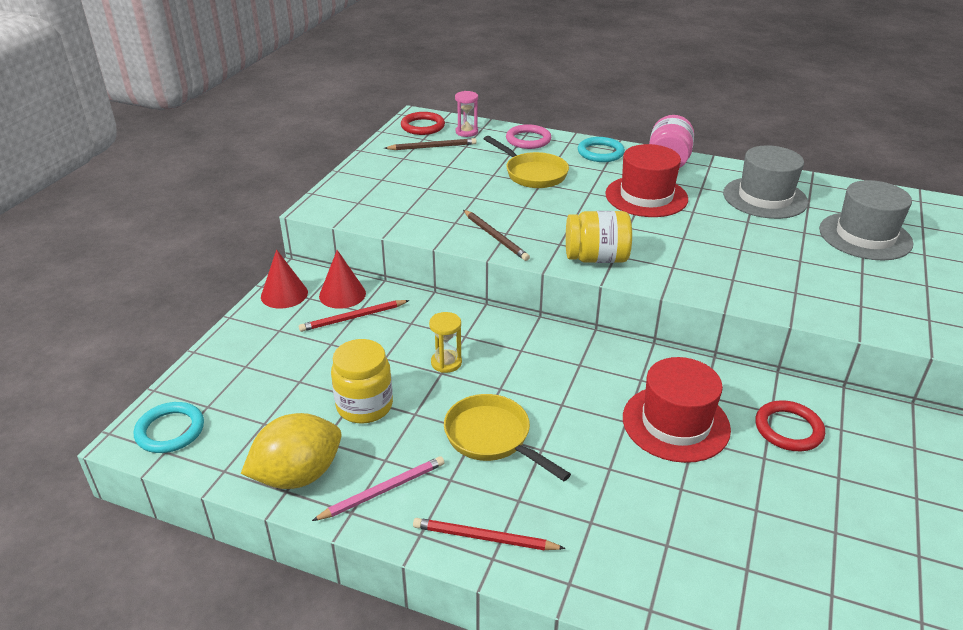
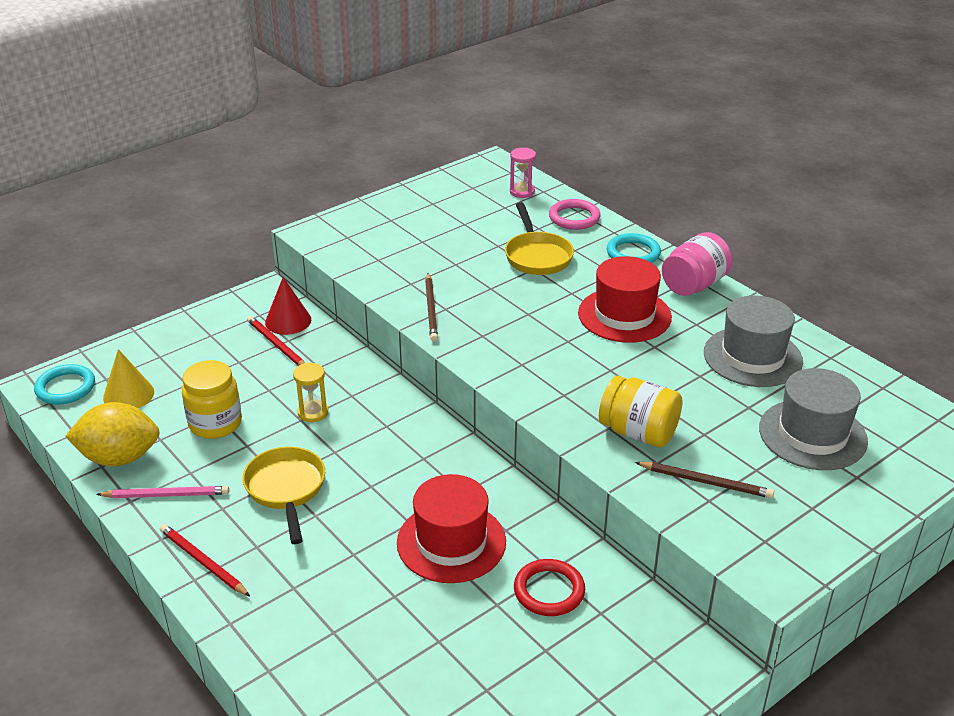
camera: 30 degrees right, 0 degrees up
(248, 412) = (128, 395): none -> yellow cone
(284, 294) = (242, 304): red cone -> none
(353, 318) = (277, 345): red pencil -> red pencil turned 45 degrees clockwise
(422, 126) = (486, 174): red ring -> none
(432, 147) = (472, 199): brown pencil -> brown pencil (706, 482)
(596, 258) = (500, 361): yellow jar -> yellow jar (638, 432)

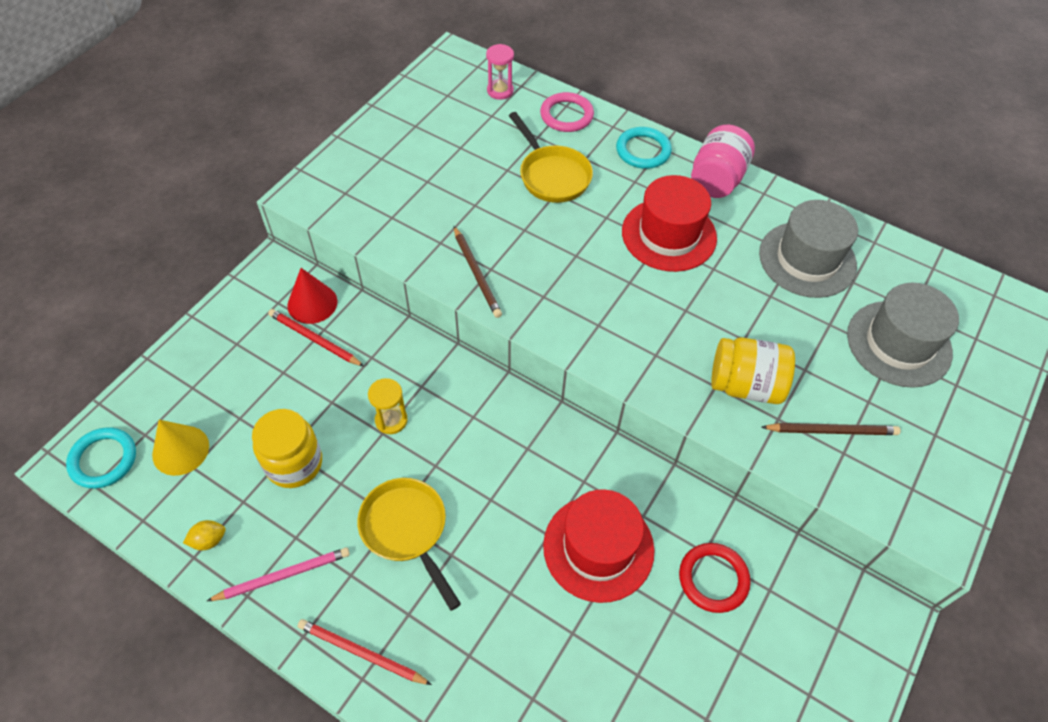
camera: 20 degrees left, 20 degrees up
(119, 458) = (209, 540): yellow lemon -> yellow lemon, size x0.41

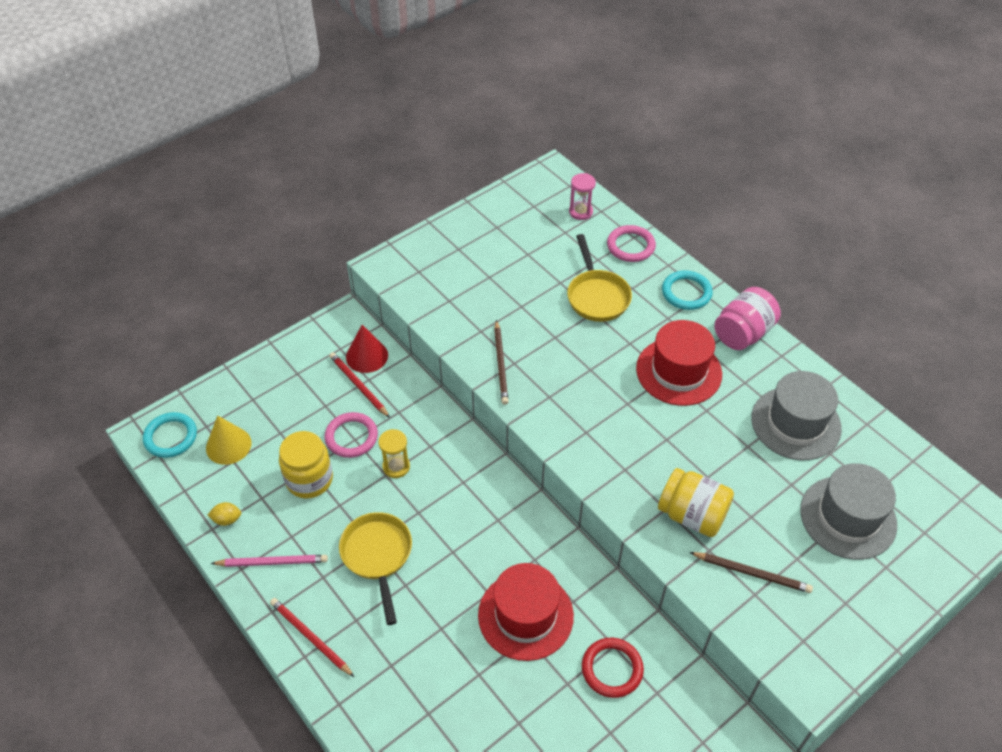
camera: 20 degrees right, 5 degrees down
(327, 400) = (351, 437): none -> pink ring

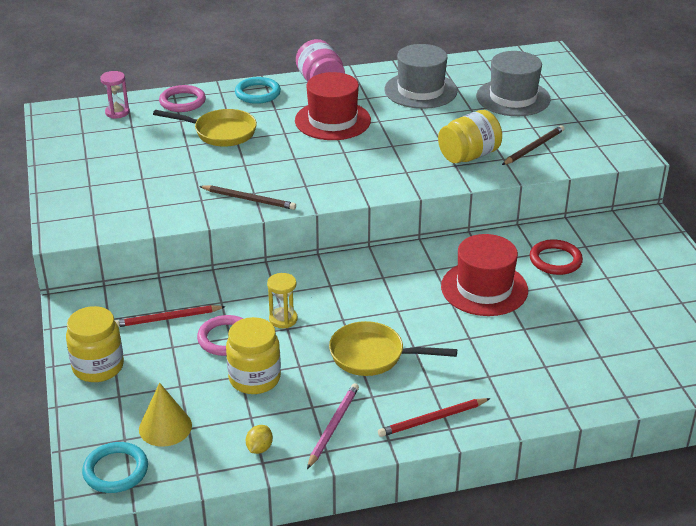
camera: 65 degrees left, 15 degrees down
(280, 370) = (98, 367): none -> yellow jar
(367, 356) = (135, 304): red cone -> none

